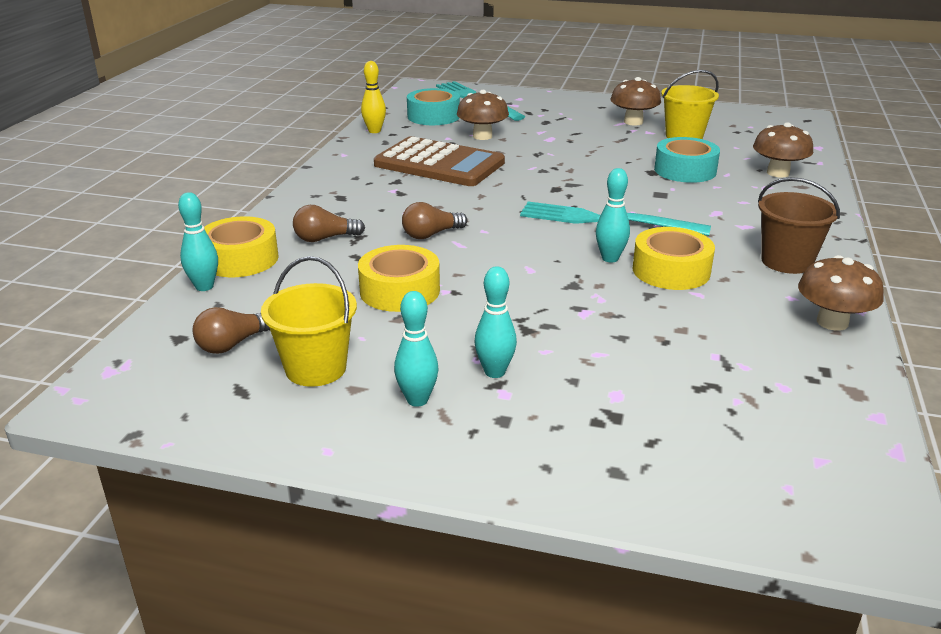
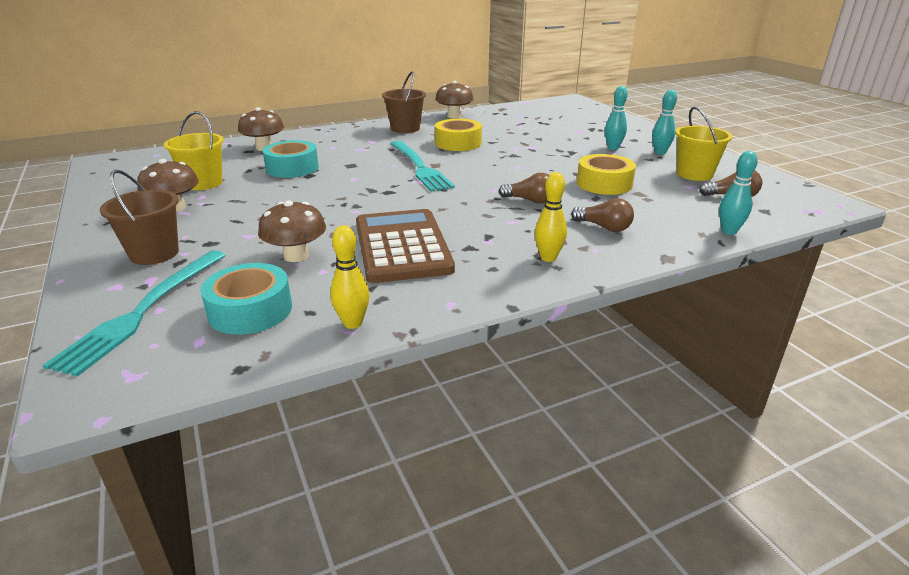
camera: 130 degrees left, 0 degrees up
(240, 259) = (685, 239): yellow tape -> none
(330, 197) = (548, 258): none -> yellow bowling pin
(552, 109) = (154, 254): none -> brown bucket
(610, 258) = (469, 155): turquoise bowling pin -> none

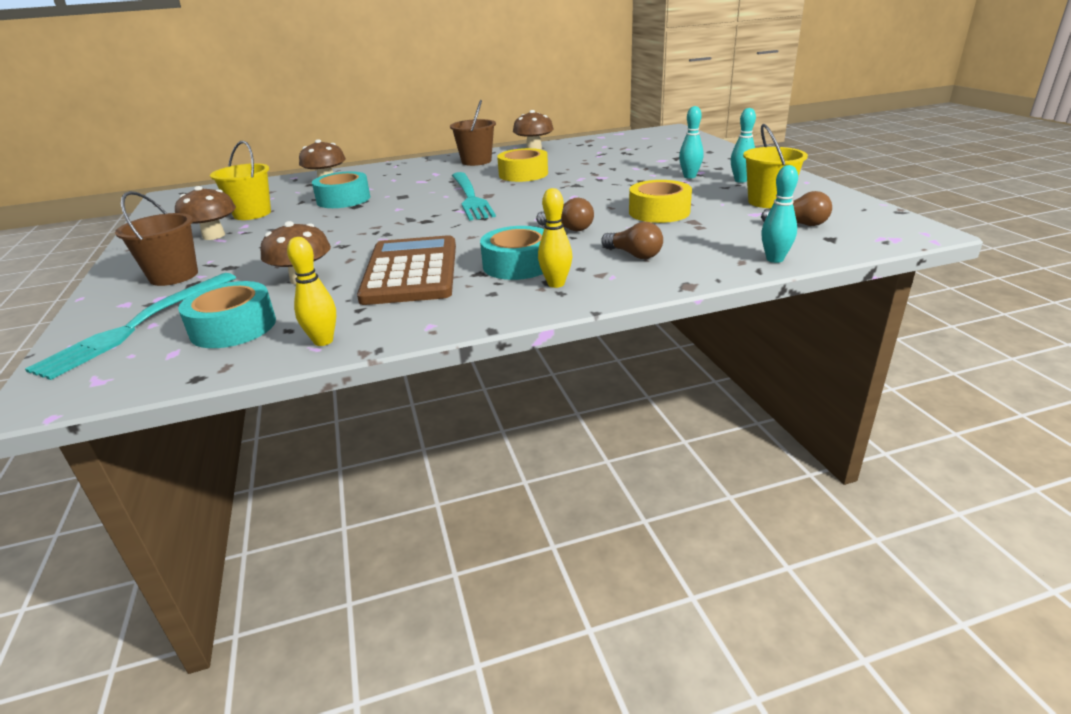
camera: 10 degrees right, 0 degrees up
(502, 238) = (518, 264): none -> turquoise tape

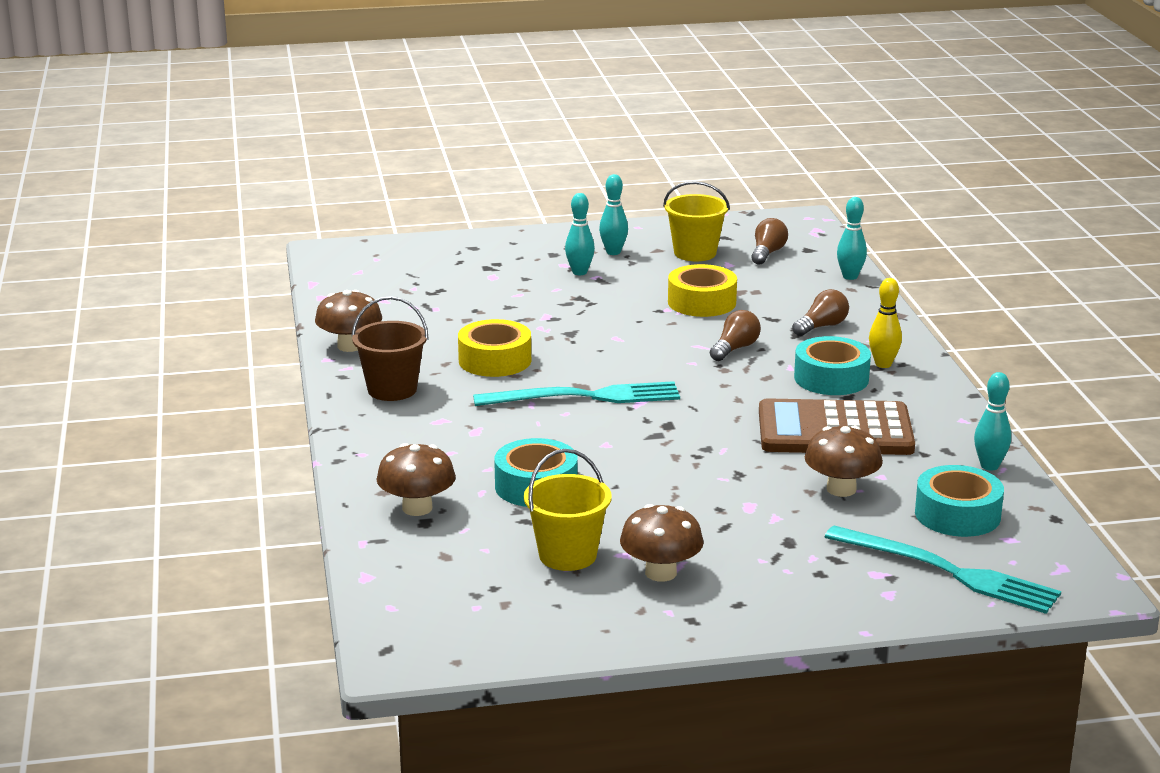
camera: 85 degrees left, 5 degrees down
(174, 276) = (809, 576): brown bucket -> none
(323, 341) = (989, 466): yellow bowling pin -> turquoise bowling pin

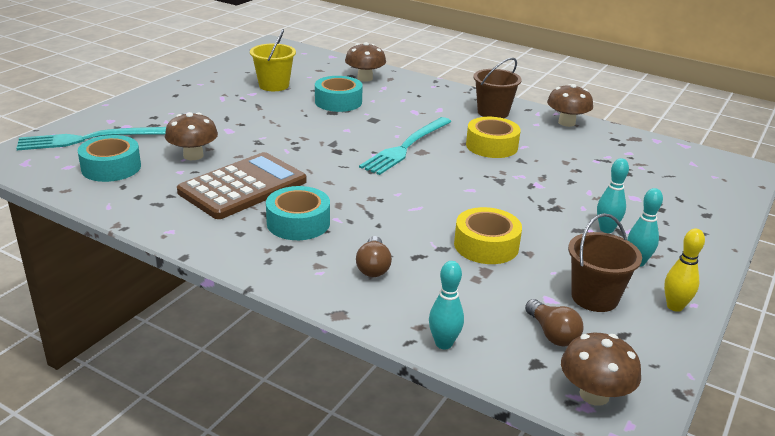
camera: 130 degrees right, 5 degrees up
(661, 573) = (225, 93): brown mushroom -> brown mushroom (594, 394)
(695, 253) = (594, 297): yellow bucket -> brown bucket
(735, 349) = (393, 216): brown light bulb -> none
(883, 364) = (281, 253): yellow bowling pin -> yellow bowling pin (674, 306)
(989, 466) = (119, 204): turquoise bowling pin -> none

